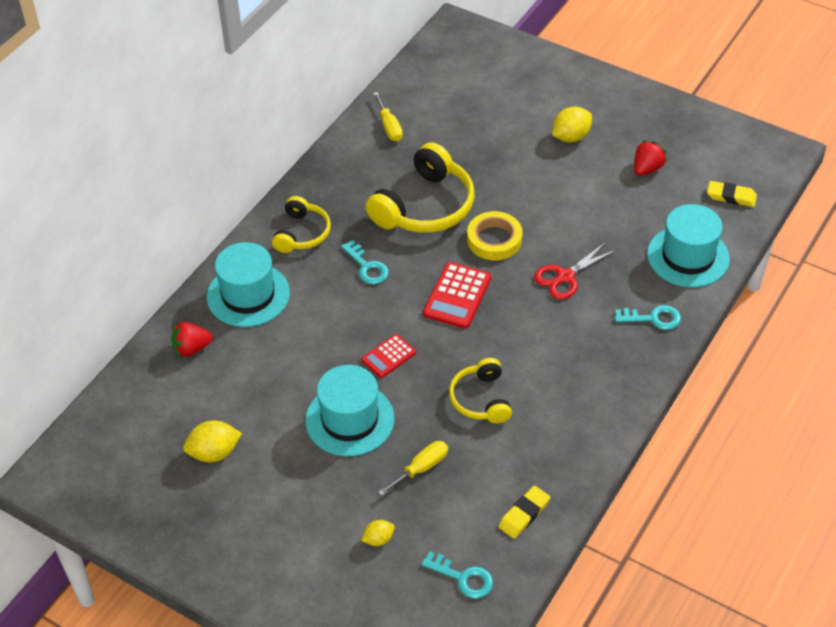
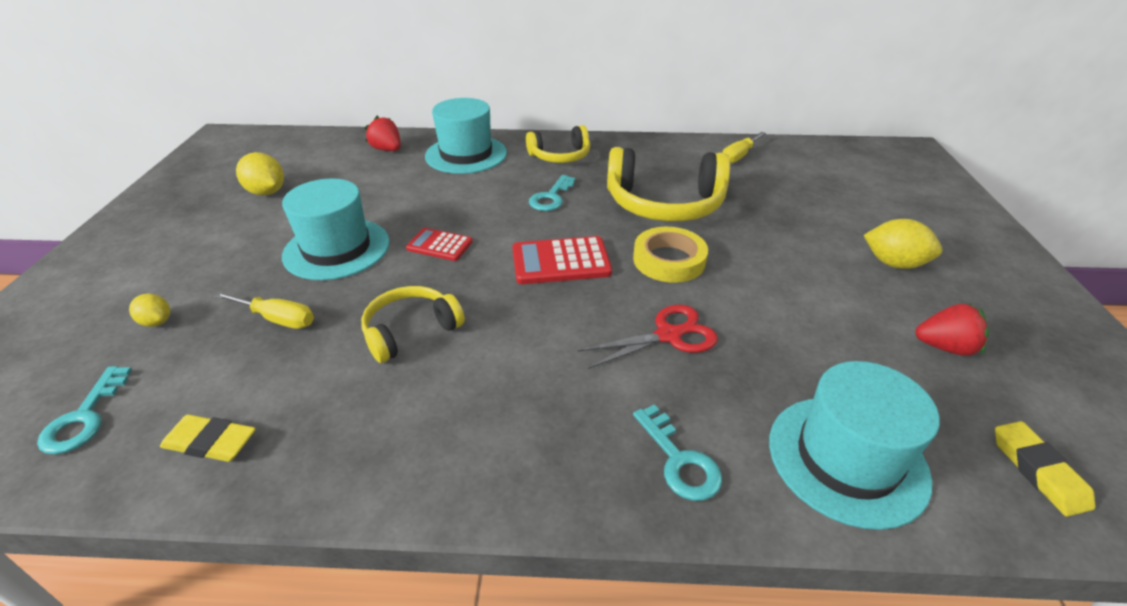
camera: 60 degrees right, 10 degrees down
(565, 277) = (669, 335): red scissors -> red scissors turned 135 degrees clockwise

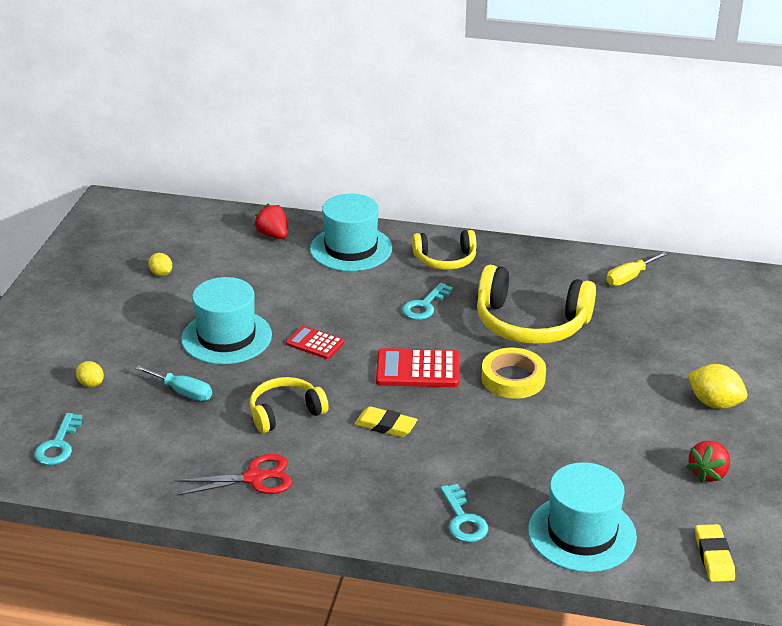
camera: 10 degrees right, 5 degrees down
(211, 442) = (146, 470): yellow eraser -> yellow eraser (385, 425)
(267, 192) = (161, 274): yellow lemon -> yellow lemon, size x0.59
(278, 319) = (183, 392): yellow screwdriver -> turquoise screwdriver
(669, 335) = (488, 439): red scissors -> red scissors (255, 478)
(945, 347) = (708, 473): red strawberry -> red strawberry turned 105 degrees clockwise

